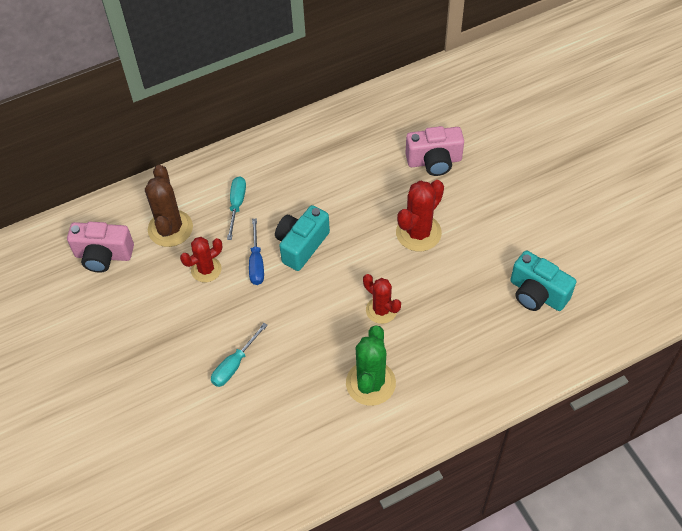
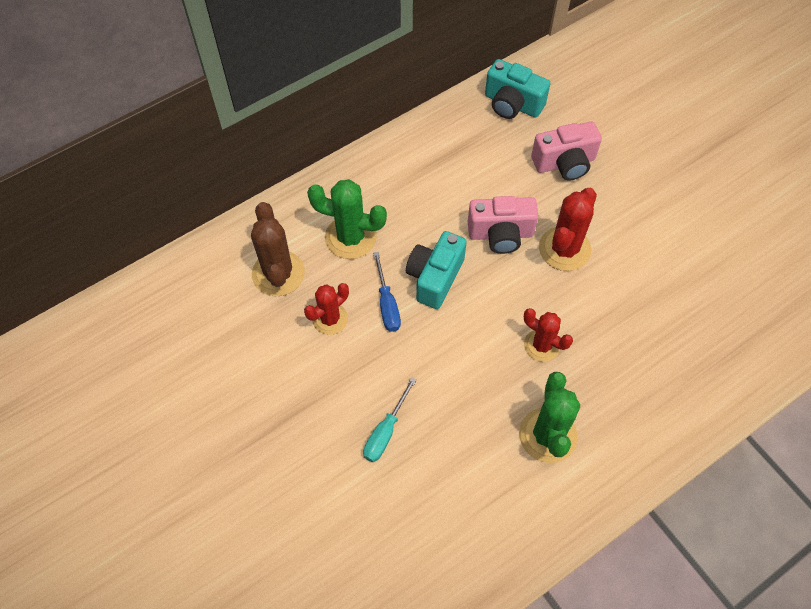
camera: 10 degrees left, 5 degrees up
(103, 255) = (205, 315): pink camera -> pink camera (500, 234)
(237, 205) = (350, 237): turquoise screwdriver -> green cactus
(537, 294) = (711, 306): turquoise camera -> turquoise camera (512, 104)

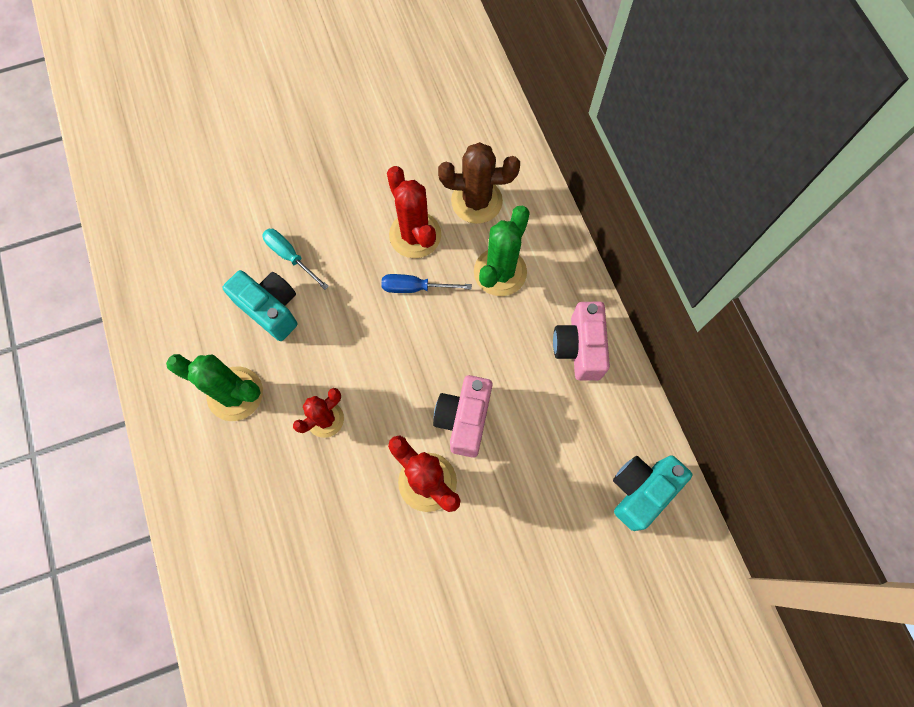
camera: 105 degrees right, 10 degrees up
(330, 319) = (415, 235): red cactus -> red cactus, size x1.52
(435, 277) = (431, 339): turquoise camera -> turquoise camera (270, 309)
(564, 163) = (540, 523): pink camera -> pink camera (579, 348)

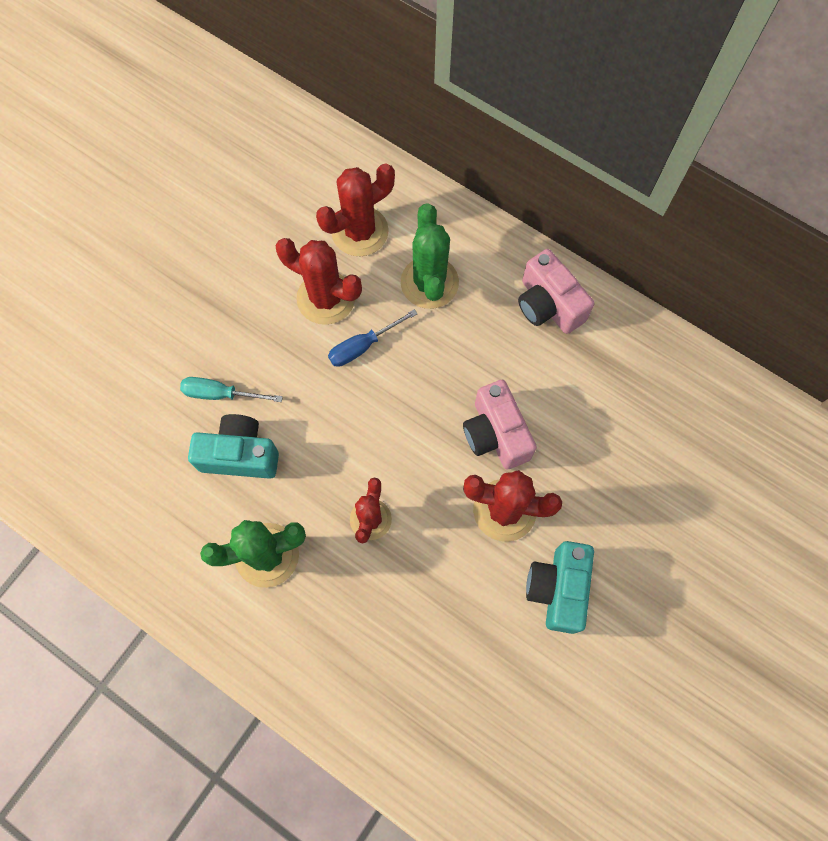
camera: 35 degrees left, 0 degrees up
(476, 201) = (360, 231): brown cactus -> red cactus
(640, 490) = (687, 392): turquoise camera -> turquoise camera (557, 589)

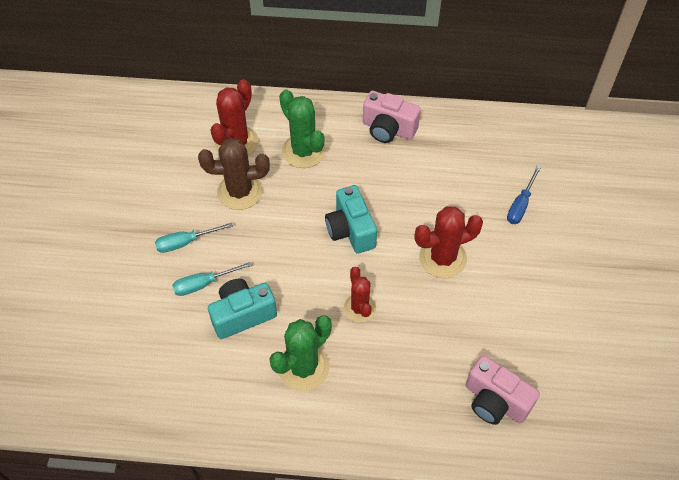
camera: 30 degrees left, 15 degrees down
(231, 331) = (185, 242): none -> turquoise screwdriver
(326, 298) = (239, 192): red cactus -> brown cactus
(363, 346) = (284, 208): blue screwdriver -> blue screwdriver (520, 205)
(495, 434) = (406, 217): pink camera -> pink camera (495, 401)
(557, 589) = (507, 286): turquoise camera -> turquoise camera (350, 230)

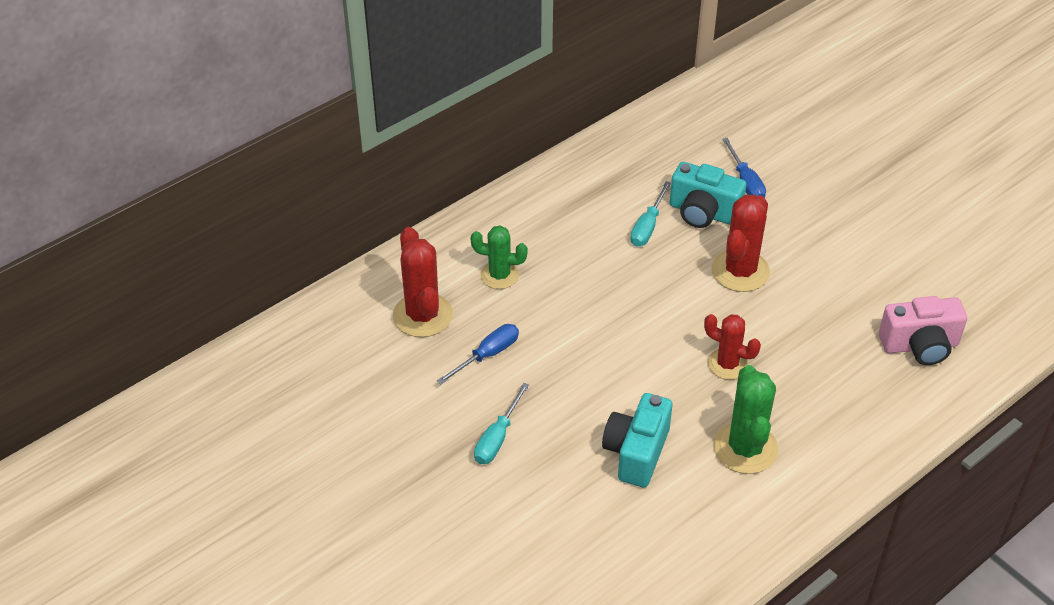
camera: 45 degrees left, 10 degrees down
(203, 284) = (565, 457): turquoise screwdriver -> turquoise screwdriver (648, 226)
(239, 192) = (487, 355): brown cactus -> blue screwdriver
(303, 151) = (499, 275): green cactus -> green cactus, size x0.66
(350, 230) = (634, 309): turquoise camera -> turquoise camera (703, 213)
(388, 129) = (552, 200): pink camera -> none

